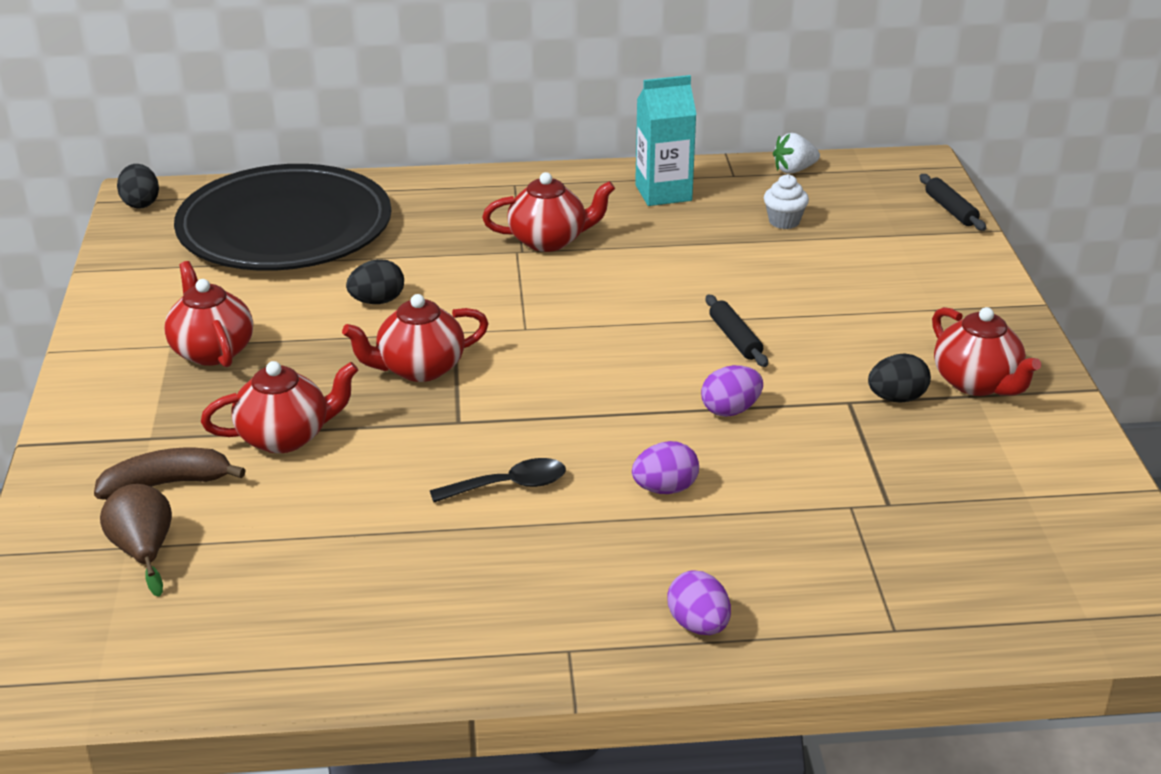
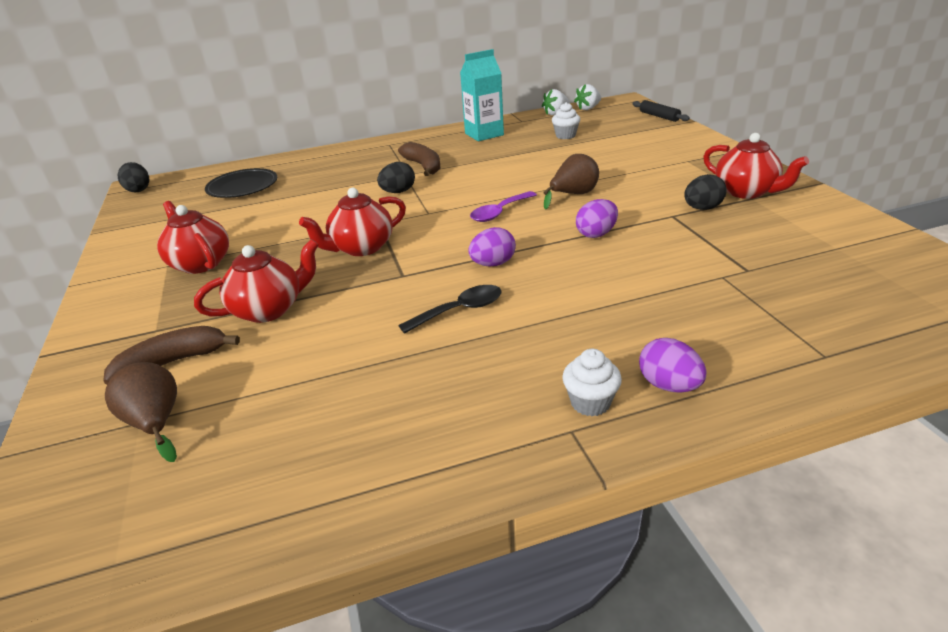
camera: 10 degrees left, 0 degrees up
(285, 228) = (242, 187): black plate -> black plate, size x0.48
(377, 301) = (318, 215): black egg -> black egg (398, 192)
(549, 240) = (423, 166): red teapot -> brown banana
(603, 626) = (590, 403): none -> white cupcake
(620, 348) = (499, 212): none -> purple spoon
(665, 489) = (580, 290): purple egg -> purple egg (493, 264)
(735, 338) = (573, 195): black rolling pin -> brown pear
(850, 169) = (588, 108): none -> white strawberry

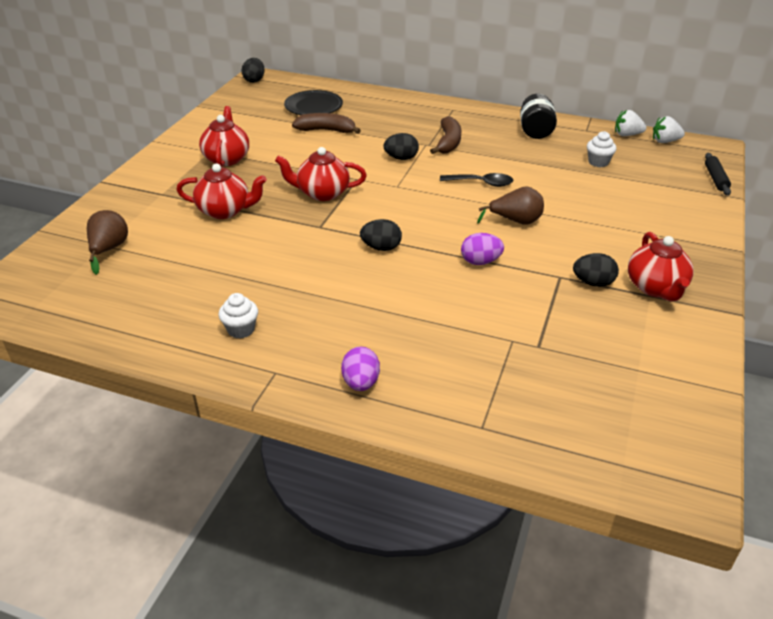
camera: 35 degrees right, 5 degrees up
(173, 362) = (149, 219): brown banana -> brown banana (326, 130)
(459, 311) = (318, 269): black spoon -> black spoon (481, 183)
(484, 134) = (535, 131): turquoise carton -> black jar
(493, 264) = (381, 248): purple egg -> black egg
(499, 212) = (442, 210): purple spoon -> none
(590, 403) = (306, 365): white cupcake -> white cupcake (241, 329)

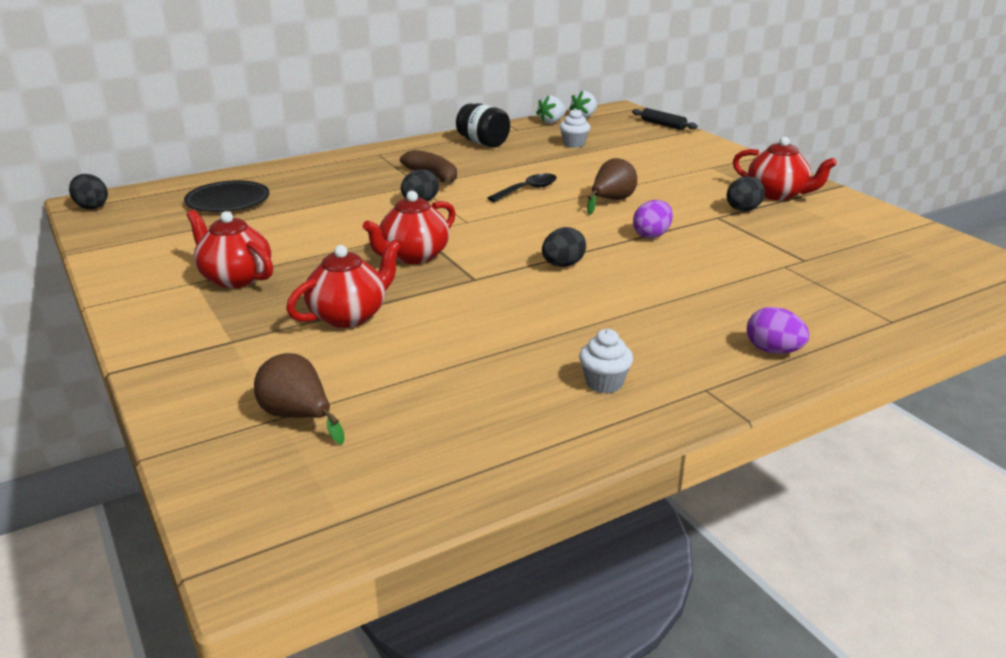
camera: 50 degrees left, 10 degrees down
(326, 130) = (292, 212): brown banana -> none

